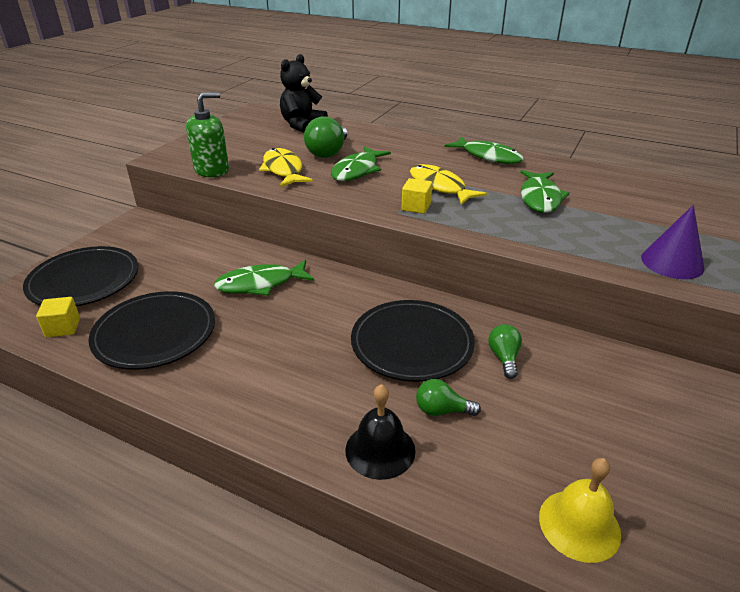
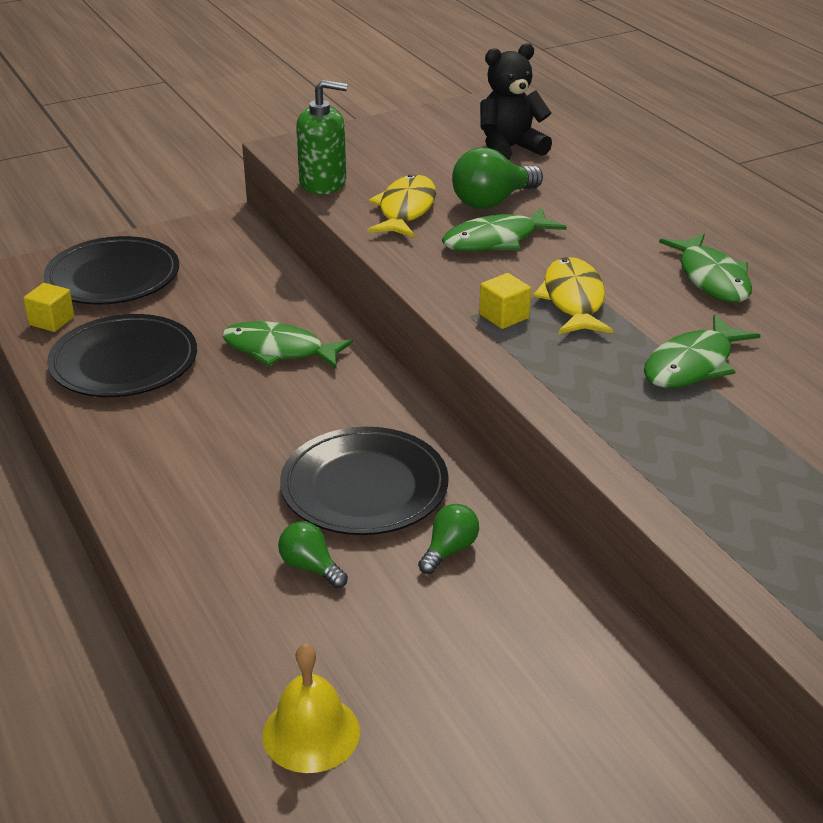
camera: 35 degrees right, 0 degrees up
(380, 450) = (207, 571): black bell -> none
(672, 262) = (741, 518): purple cone -> none

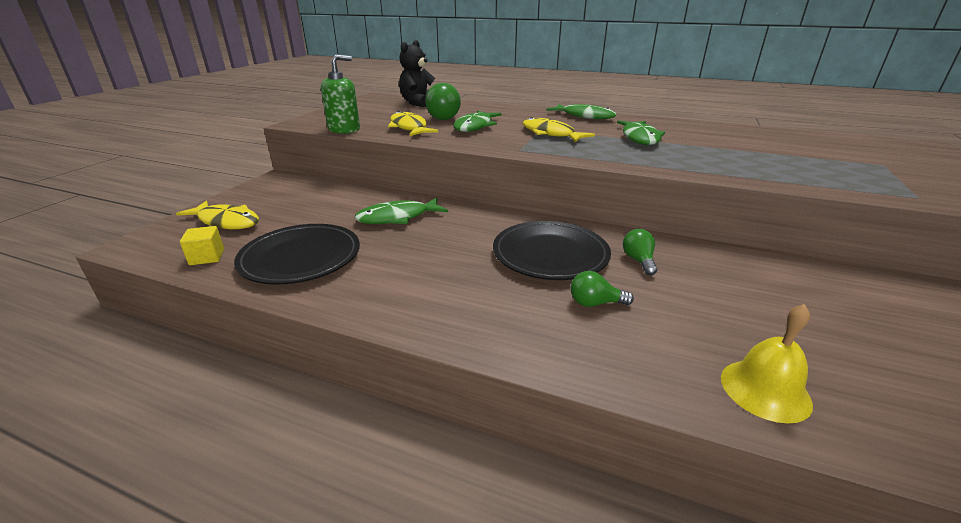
camera: 40 degrees left, 5 degrees down
(113, 277) = (227, 222): black plate -> yellow fish
(504, 316) = (535, 146): yellow cube -> none

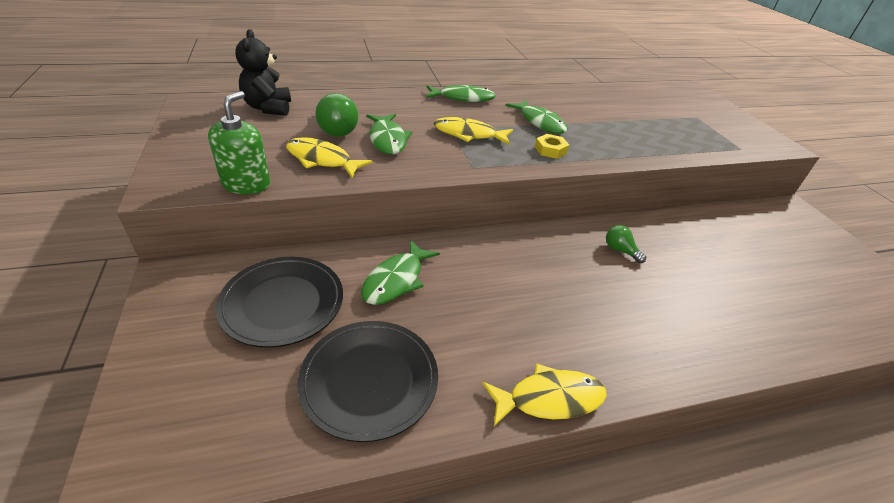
camera: 40 degrees left, 10 degrees up
(207, 257) = (259, 438): yellow cube -> none
(227, 222) = (204, 373): yellow fish -> yellow fish (549, 399)
(550, 254) = (563, 270): black plate -> black plate (282, 303)
(595, 303) = (639, 307): green light bulb -> none
(618, 154) = (550, 150): none -> yellow nut
(765, 390) = (772, 331): yellow bell -> none

